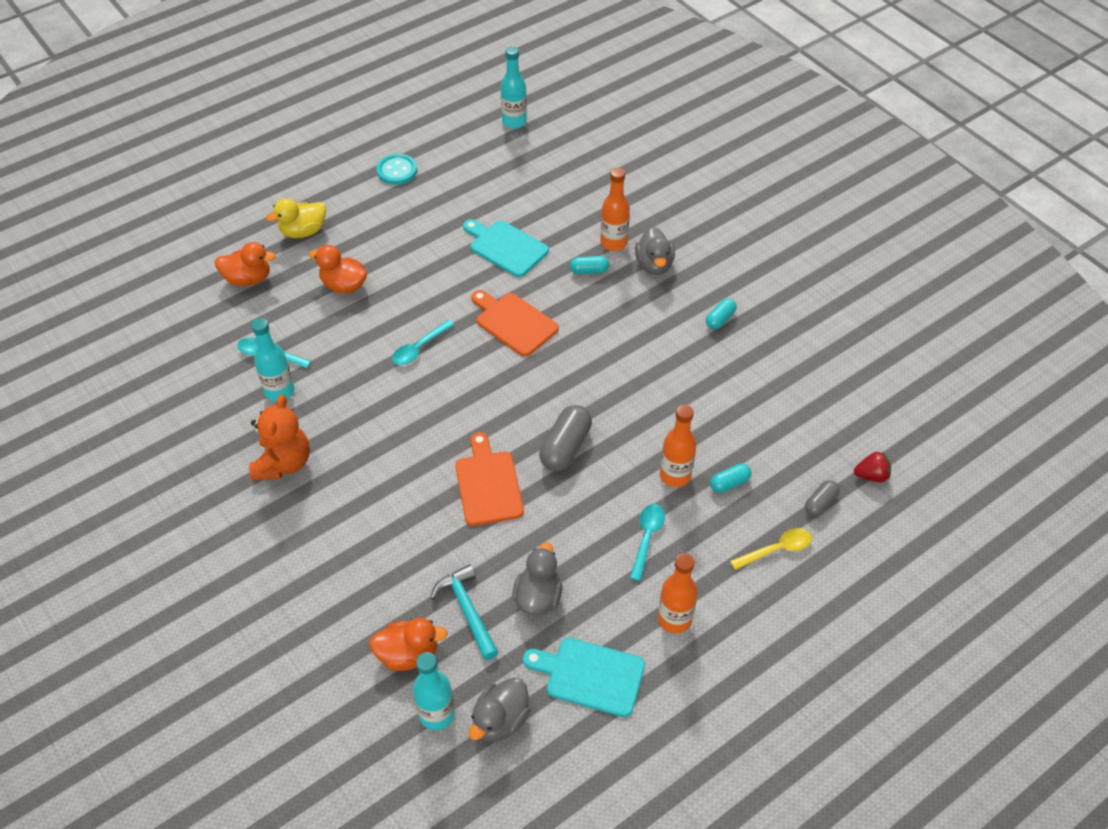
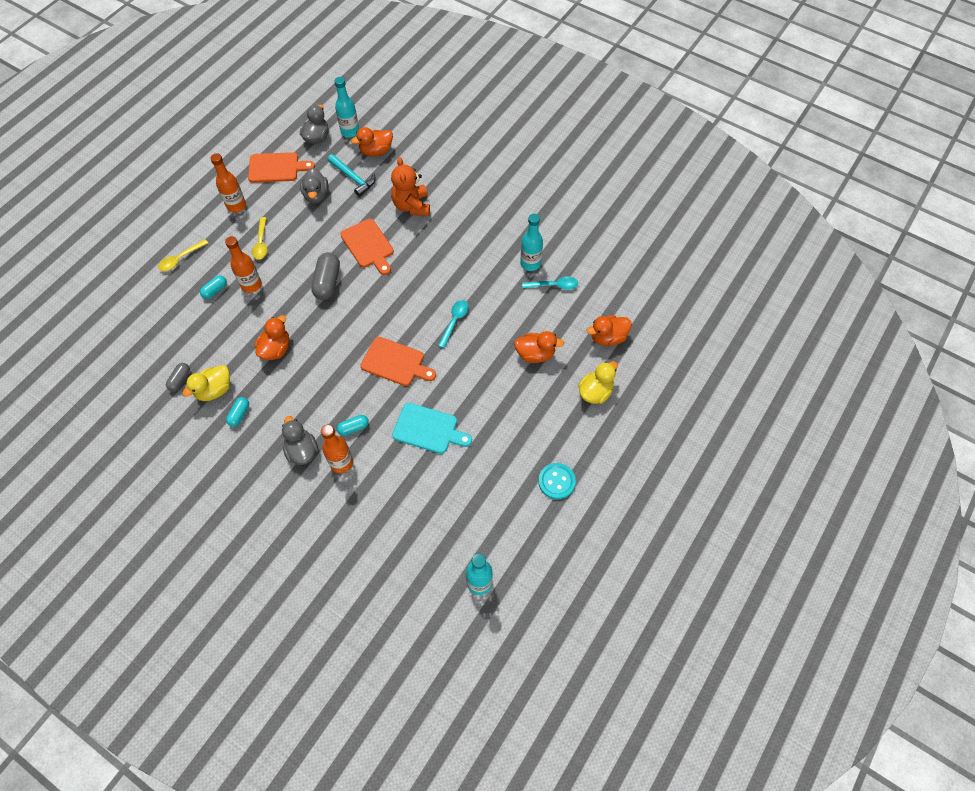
camera: 160 degrees right, 10 degrees up
(283, 463) = (499, 221): orange teddy bear -> orange teddy bear (412, 206)
(590, 675) = (276, 168): turquoise cutting board -> orange cutting board
(647, 538) = (261, 243): turquoise spoon -> yellow spoon
(659, 380) = (276, 349): none -> orange duck
(747, 354) = (214, 390): none -> yellow duck
(820, 503) = (154, 295): grey capsule -> grey capsule (180, 380)
(871, 475) = (120, 323): red strawberry -> none

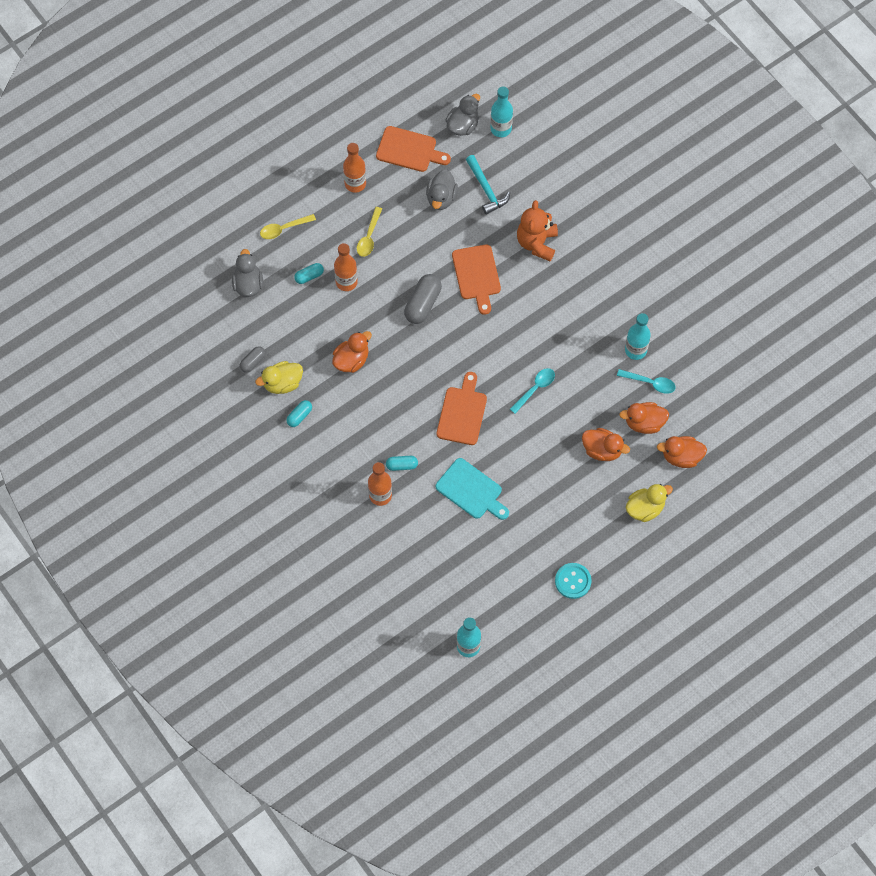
camera: 20 degrees right, 5 degrees up
(302, 451) = (347, 471): grey duck -> grey duck (248, 284)
(376, 151) = (521, 162): orange duck -> orange duck (644, 423)
(395, 363) = (462, 413): orange cutting board -> orange cutting board turned 120 degrees counterclockwise

